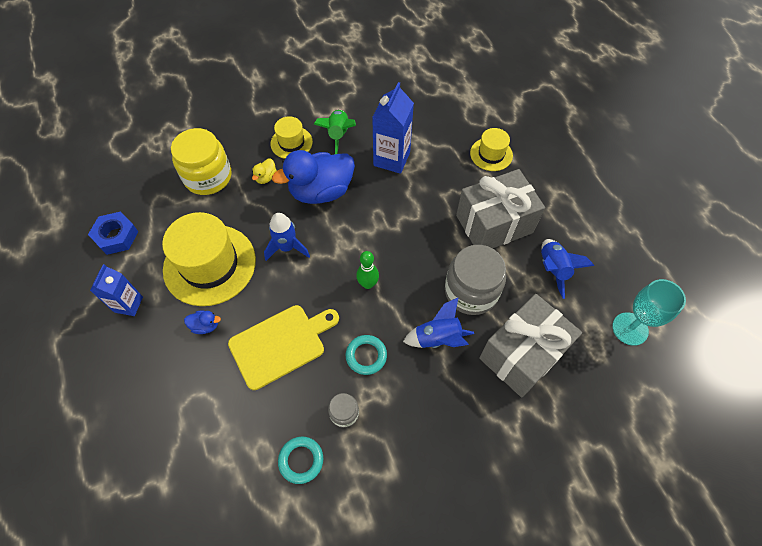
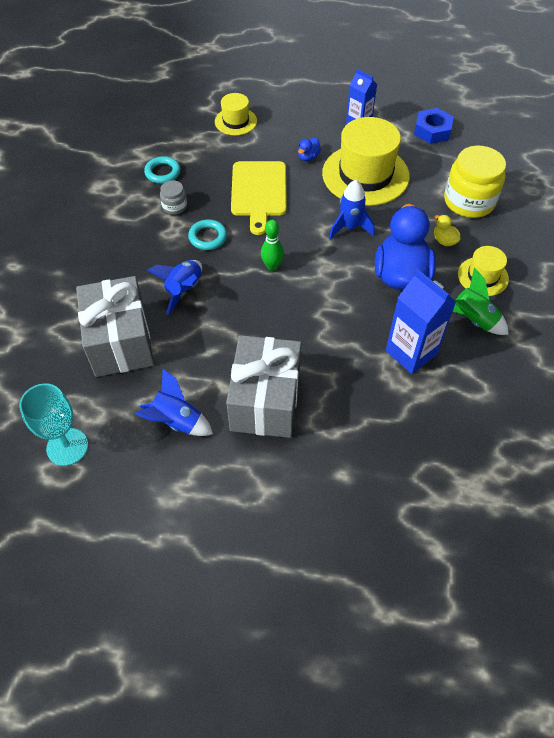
camera: 120 degrees right, 5 degrees down
(471, 291) = (207, 337): grey jar -> none
(491, 154) = (361, 456): yellow hat -> yellow hat (235, 121)

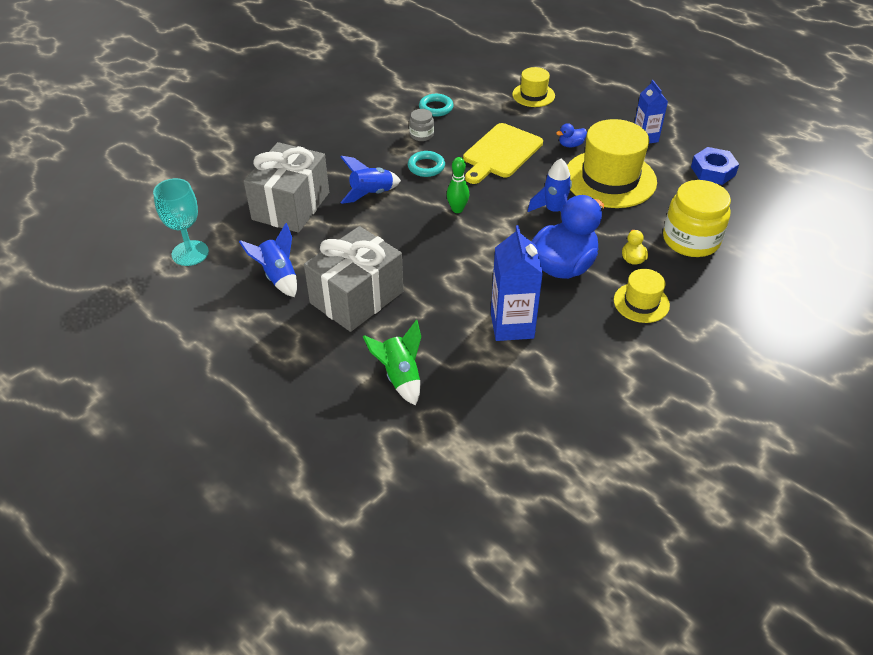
camera: 35 degrees right, 10 degrees down
(473, 320) = (595, 330): green rocket -> green rocket (400, 376)

